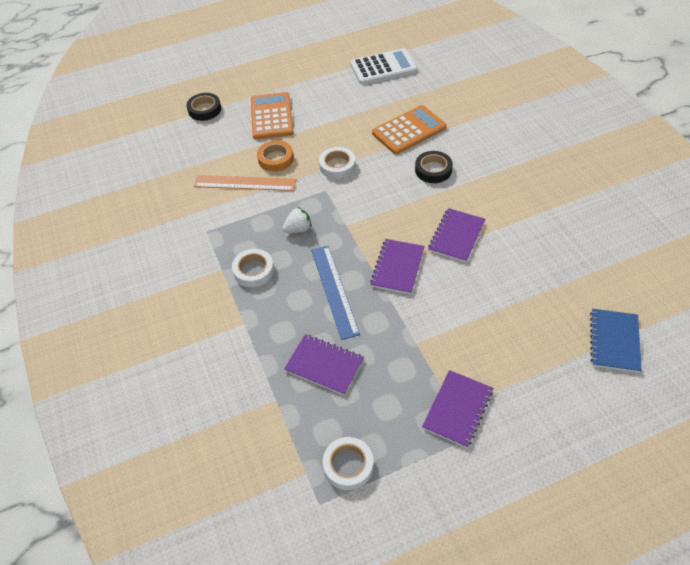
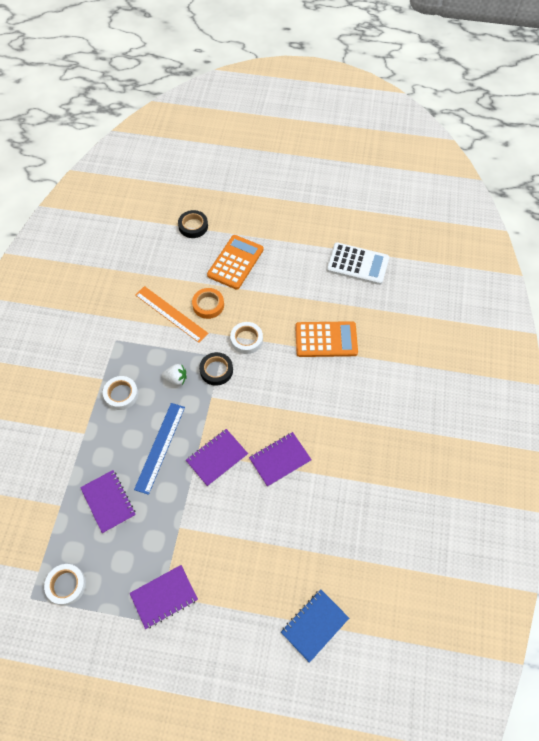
camera: 30 degrees right, 10 degrees up
(433, 170) = (313, 389): black tape -> black tape (216, 370)

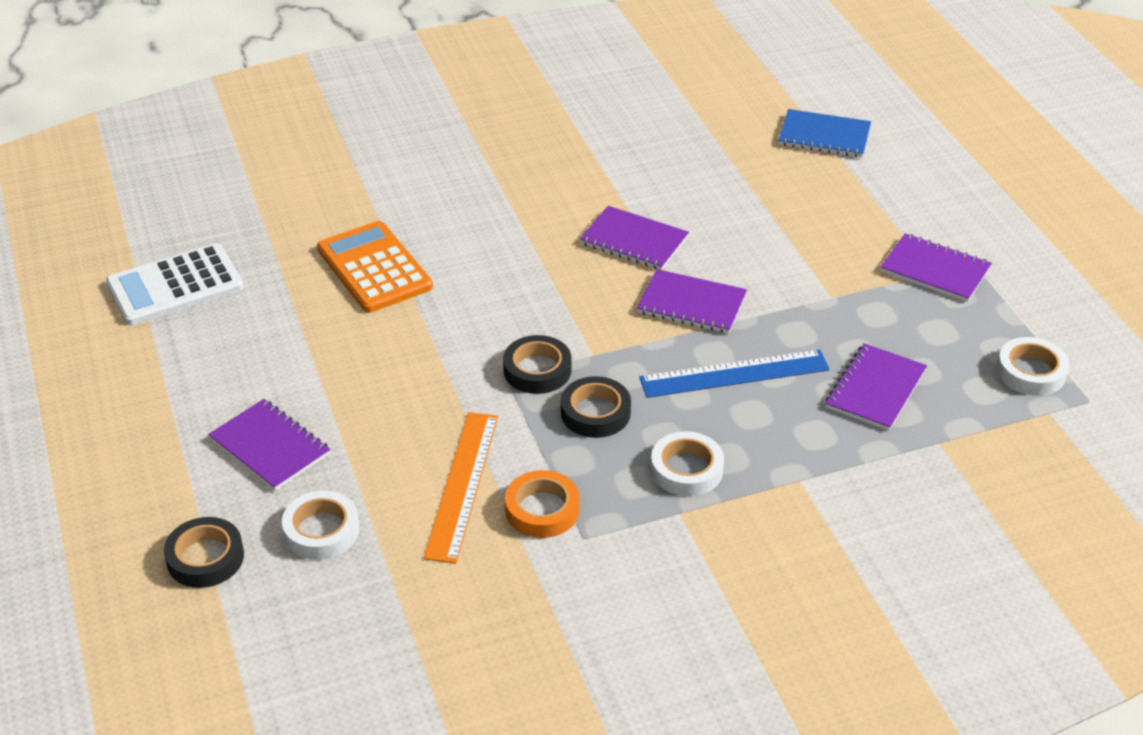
camera: 120 degrees left, 20 degrees down
(176, 379) = (595, 413): white strawberry -> black tape
(208, 305) = (403, 441): orange tape -> orange tape (542, 510)
(235, 262) = (270, 447): orange calculator -> purple notebook
(246, 339) = (444, 359): white tape -> white tape (321, 531)
(357, 264) = (175, 286): white calculator -> white calculator turned 105 degrees counterclockwise

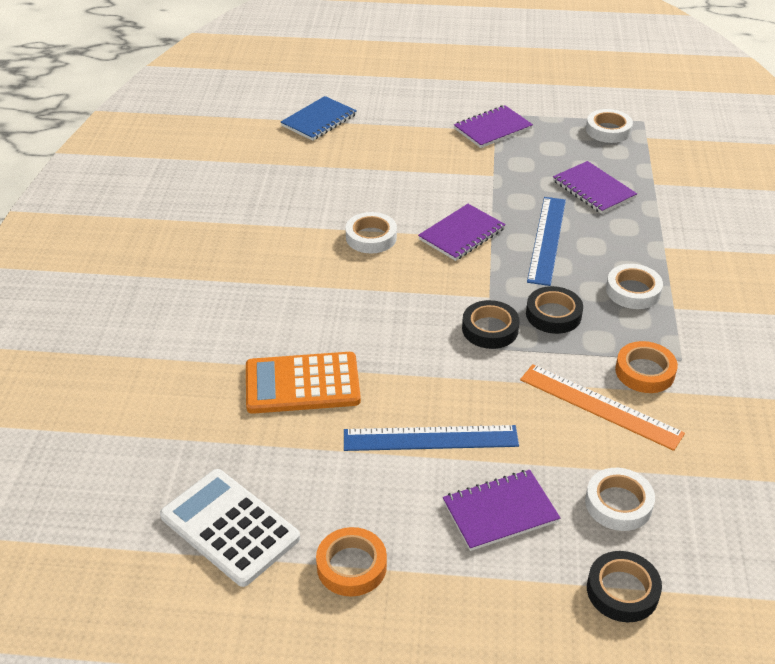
camera: 65 degrees left, 0 degrees up
(162, 370) = (351, 566): none -> orange tape
(175, 286) = (230, 527): white calculator -> white calculator turned 135 degrees clockwise
(345, 373) = (430, 438): none -> blue ruler
(634, 241) = (371, 237): purple notebook -> white tape

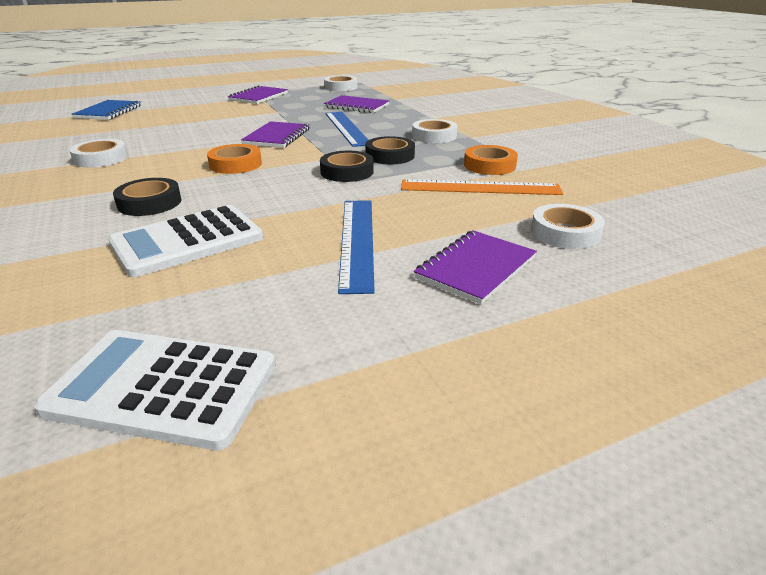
camera: 30 degrees left, 10 degrees down
(302, 384) = (187, 241): orange calculator -> white calculator
(351, 566) = (364, 365): orange tape -> orange tape (235, 164)
(371, 237) = (197, 151): white tape -> white tape (101, 158)
(430, 438) = (357, 241): blue ruler -> blue ruler turned 60 degrees counterclockwise
(622, 591) = (646, 284): black tape -> black tape (149, 203)

